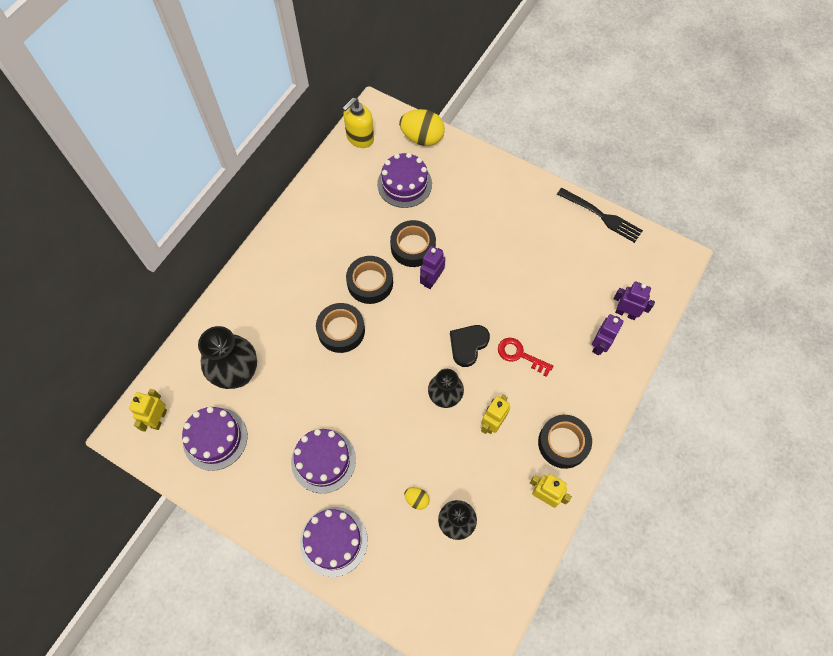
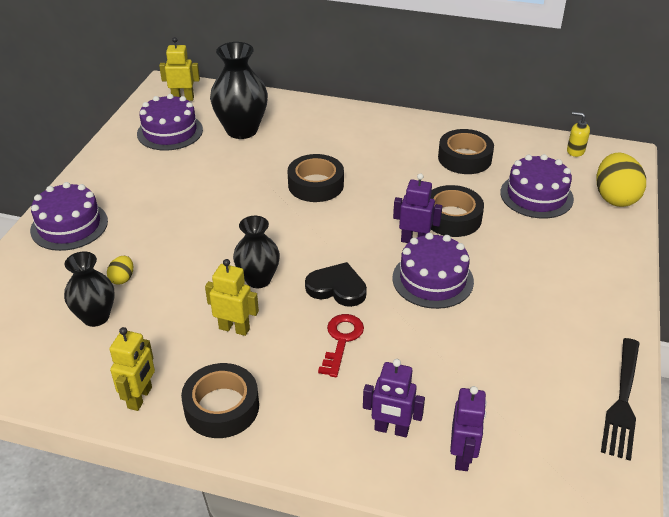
camera: 75 degrees right, 25 degrees down
(323, 460) = (159, 201): purple cake -> purple cake (432, 279)
(360, 138) = (575, 151): yellow soap dispenser -> yellow soap dispenser, size x0.58
(370, 283) = (385, 194): black tape -> black tape (464, 158)

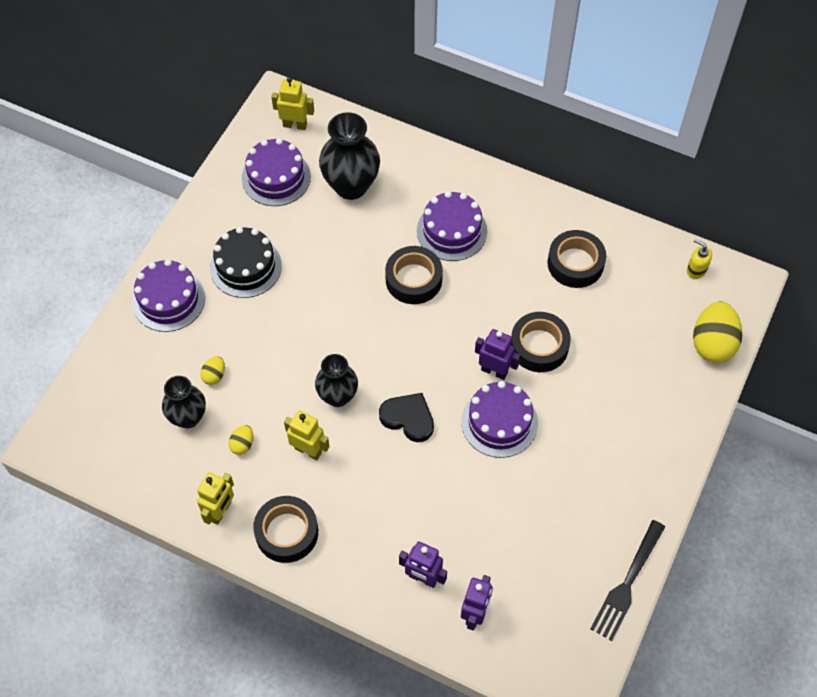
camera: 10 degrees right, 20 degrees up
(147, 193) = (246, 266): none -> black cake
(159, 333) = (242, 444): none -> yellow egg
(341, 340) = (400, 479): red key -> none
(536, 195) = (633, 328): purple cake -> purple cake (452, 231)

